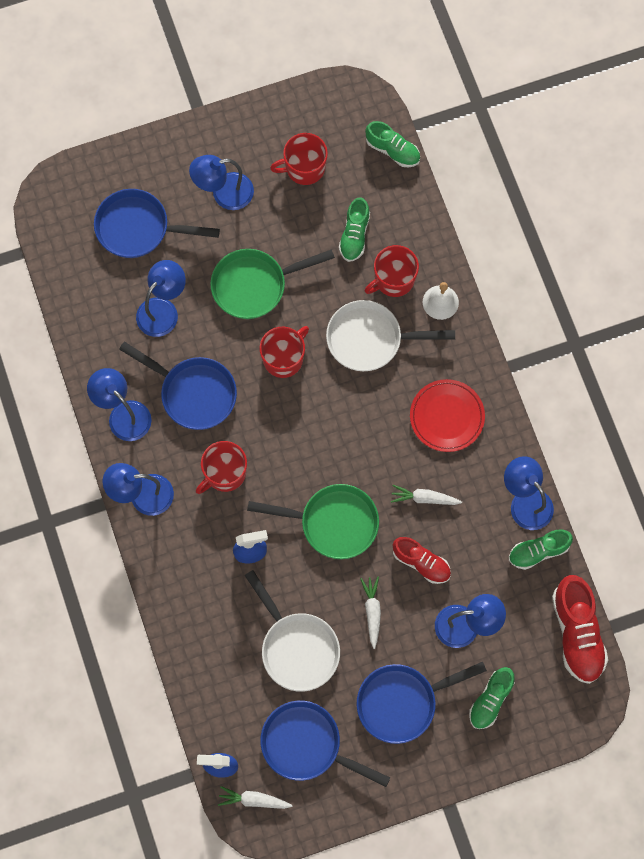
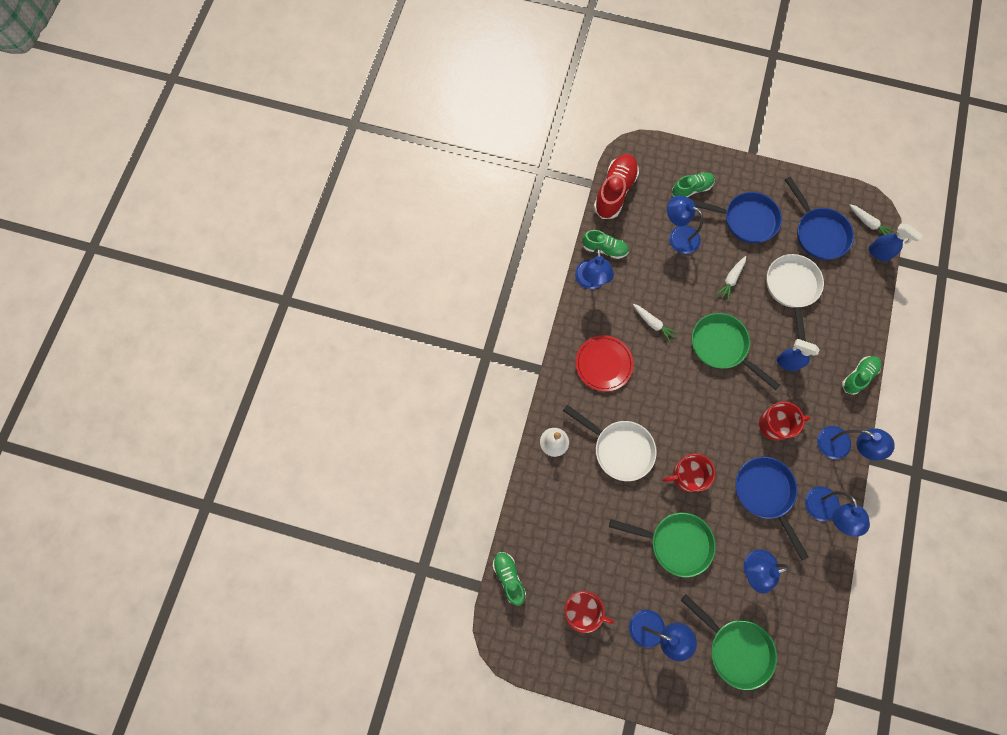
camera: 145 degrees left, 0 degrees up
(139, 228) = (735, 648): blue pan -> green pan
(354, 235) = (580, 531): green shoe -> green shoe (858, 376)
(393, 279) = (575, 479): red mug -> none
(421, 562) = (681, 288): red shoe -> none

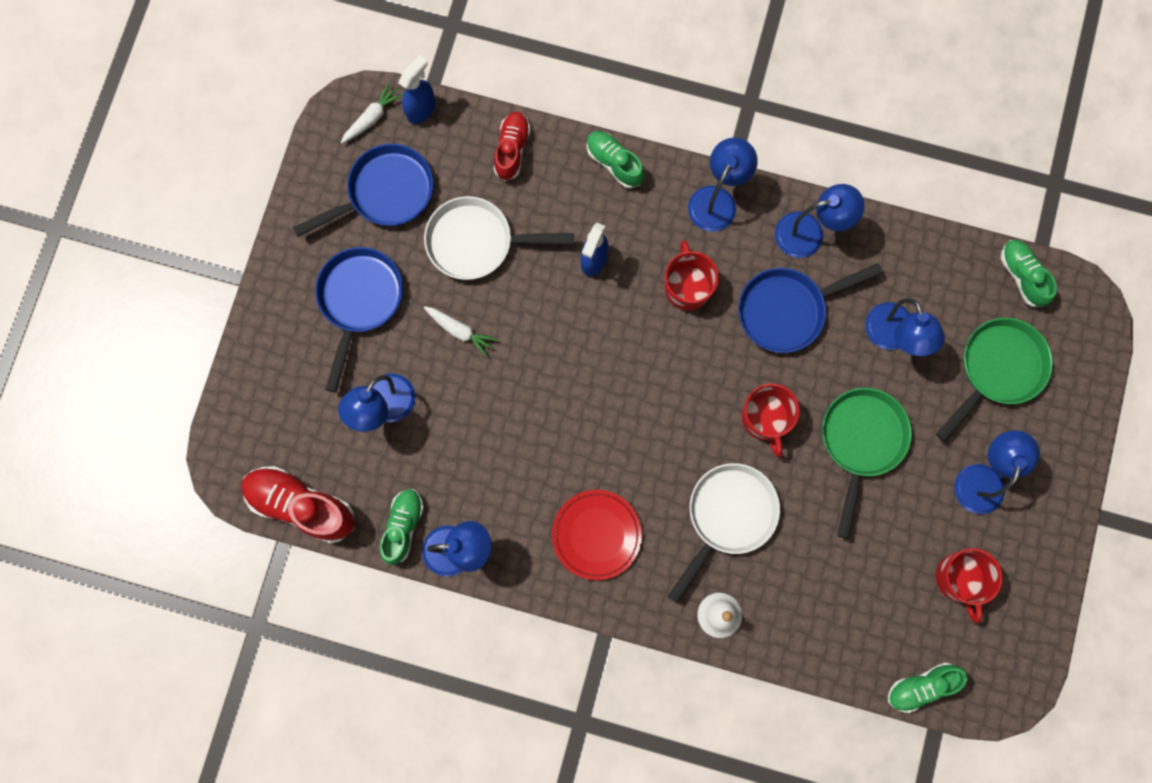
camera: 90 degrees left, 5 degrees up
(582, 609) = (959, 579): red mug -> red mug turned 150 degrees clockwise
(653, 324) = (531, 455): white carrot -> none
(691, 189) = (302, 380): green shoe -> green shoe (1021, 276)
(722, 347) = (569, 353): green pan -> none
(858, 310) = (512, 149): none -> red shoe

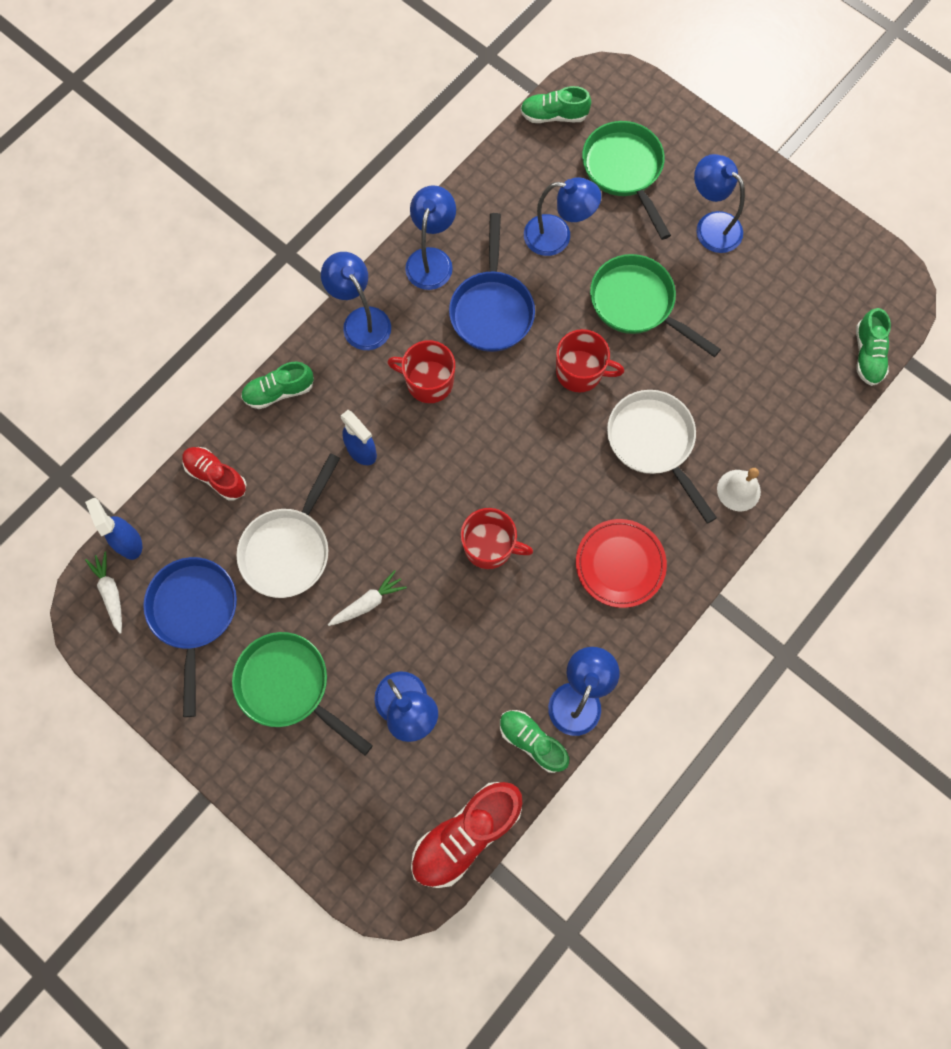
camera: 65 degrees left, 5 degrees down
(359, 301) = (289, 686): blue pan -> green pan
(959, 579) = (789, 283): red mug -> red mug (490, 546)

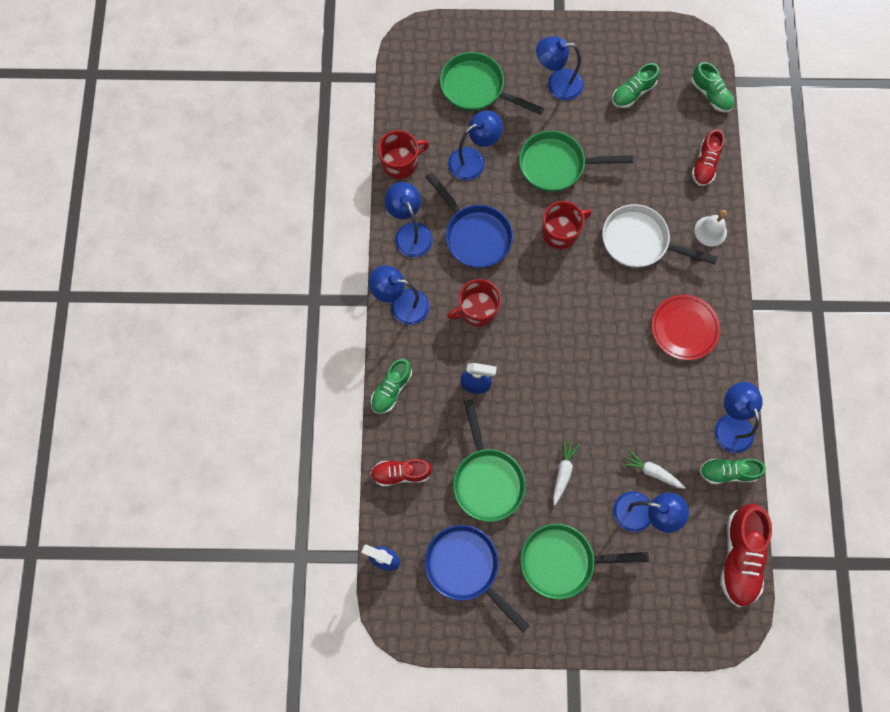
camera: 40 degrees left, 0 degrees up
(110, 593) = (402, 599): white carrot -> white carrot (652, 472)
(289, 548) = (487, 479): white pan -> green pan
(490, 546) = (602, 379): red mug -> red mug (400, 163)
(554, 116) = (403, 85): green shoe -> green shoe (633, 93)
(795, 419) = (705, 164): none -> red shoe

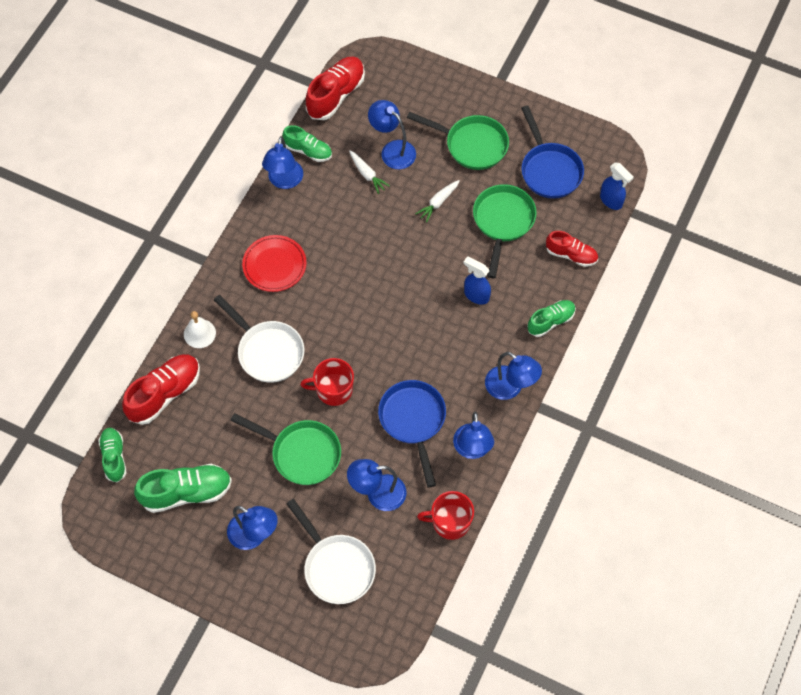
camera: 155 degrees left, 10 degrees down
(477, 88) = (336, 567): green pan -> white pan
(477, 310) = (444, 355): red mug -> none
(633, 93) = (186, 492): green shoe -> green shoe, size x1.59
(705, 164) = (164, 393): red shoe -> red shoe, size x1.59

